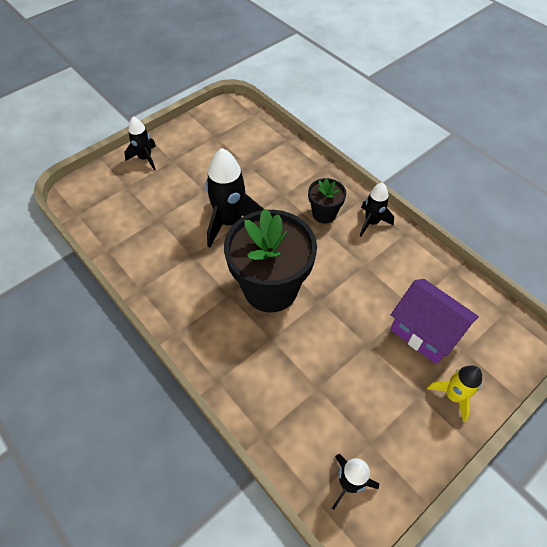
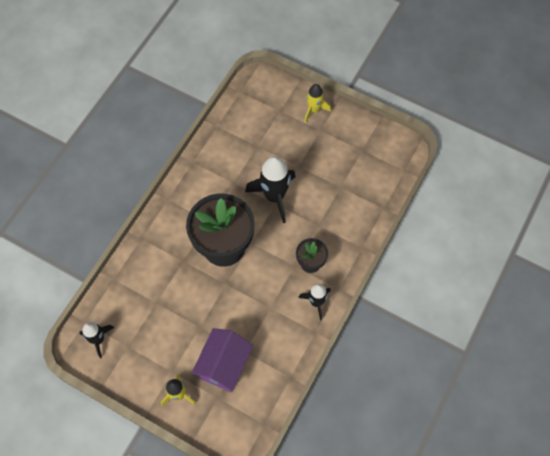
camera: 70 degrees right, 10 degrees up
(145, 158) = (314, 110): black rocket -> yellow rocket

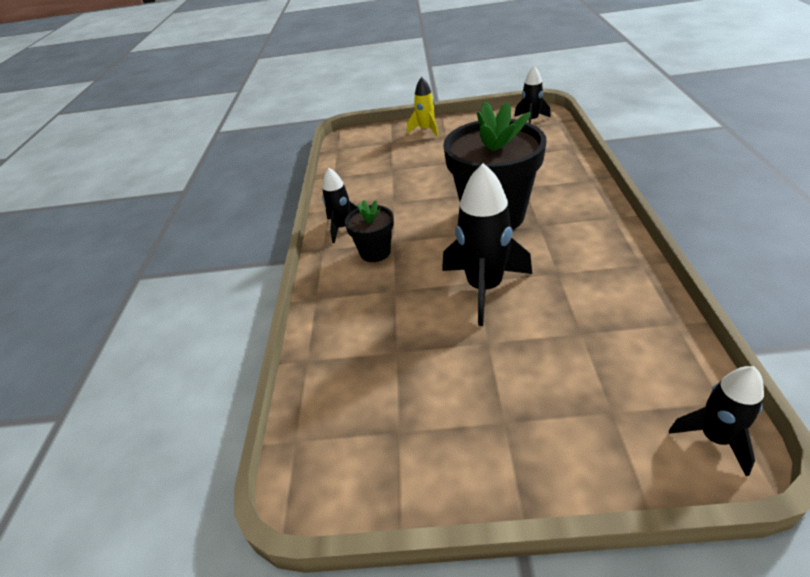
camera: 155 degrees right, 25 degrees down
(224, 365) = (403, 156): purple house -> none
(257, 84) = (715, 438): none -> black rocket
(314, 110) = (552, 455): yellow rocket -> none

